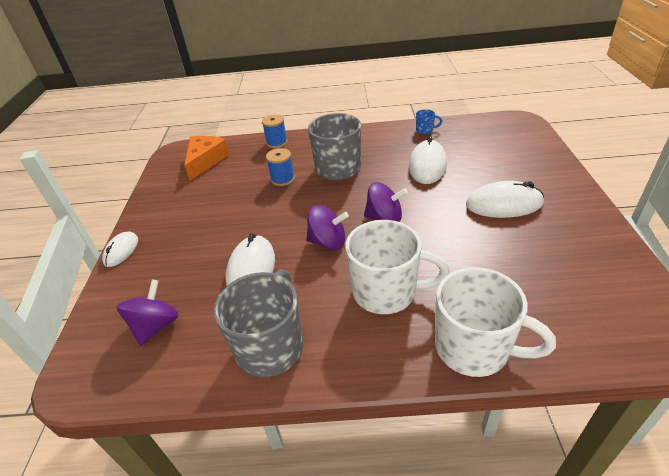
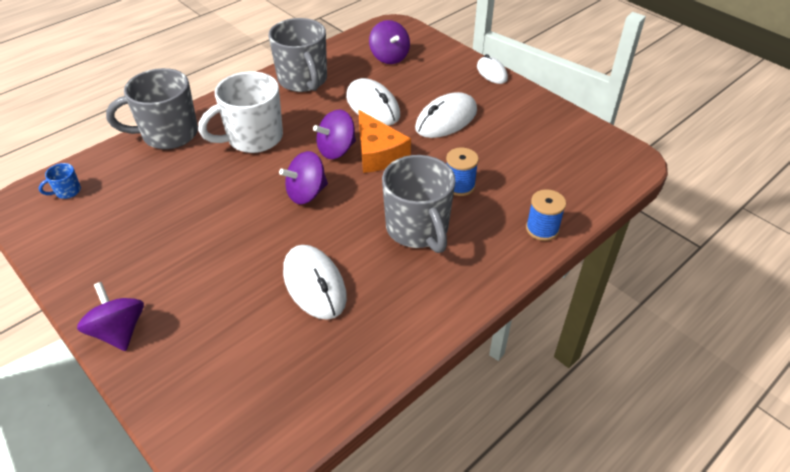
camera: 135 degrees right, 5 degrees up
(206, 161) = (577, 166): orange cheese -> orange cheese (378, 153)
(425, 130) = (370, 358): blue mug -> blue mug (67, 191)
(474, 348) = (168, 134): white mug -> grey mug
(504, 204) = (191, 267): white mouse -> white mouse (446, 120)
(568, 187) = (119, 331): none -> purple spinning top

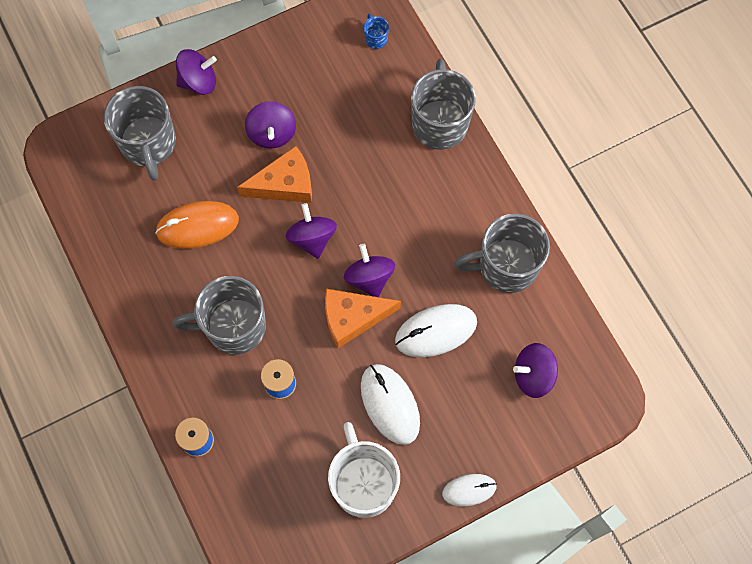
camera: 105 degrees right, 25 degrees up
(189, 248) = (272, 133): none -> purple spinning top
(213, 360) = (148, 144): none -> grey mug
(249, 225) = (285, 184): none -> orange cheese
(253, 138) = (411, 201): white mug -> white mug (364, 483)
(314, 284) = (197, 226): white mouse -> orange mouse

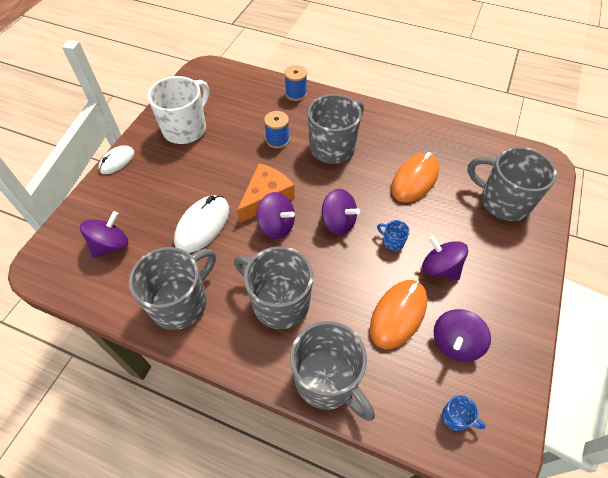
camera: 140 degrees right, 15 degrees down
(198, 81) = (530, 264): purple spinning top -> purple spinning top (455, 343)
(285, 184) = (392, 242): orange cheese -> blue mug
(344, 126) = (398, 314): none -> orange mouse
(364, 483) = (186, 129): white mug -> white mug turned 90 degrees counterclockwise
(390, 404) = (201, 170): white mouse -> none
(426, 205) = (279, 302): none -> grey mug

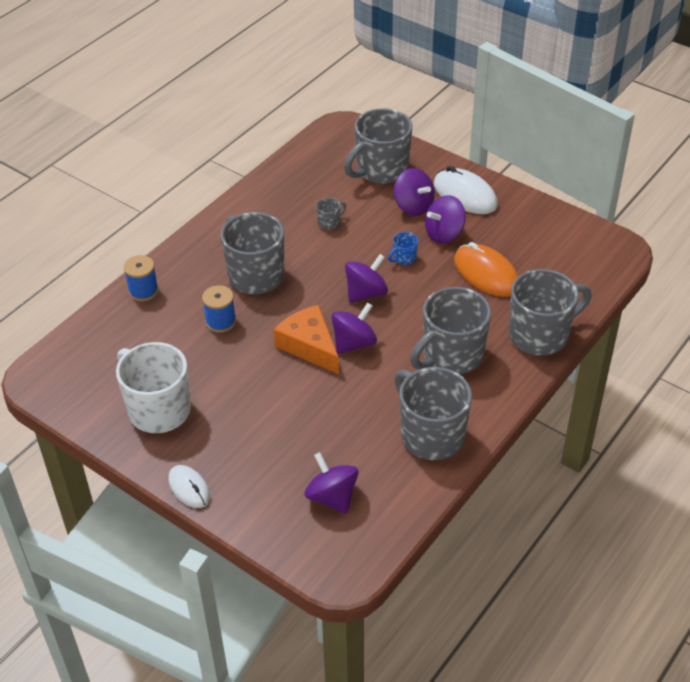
camera: 75 degrees left, 10 degrees down
(202, 225) = (331, 407): white mouse -> white mouse (465, 195)
(414, 180) = (329, 222): orange mouse -> grey mug
(455, 343) = (522, 245): purple spinning top -> purple spinning top (413, 206)
(456, 417) = (587, 263): blue mug -> none

